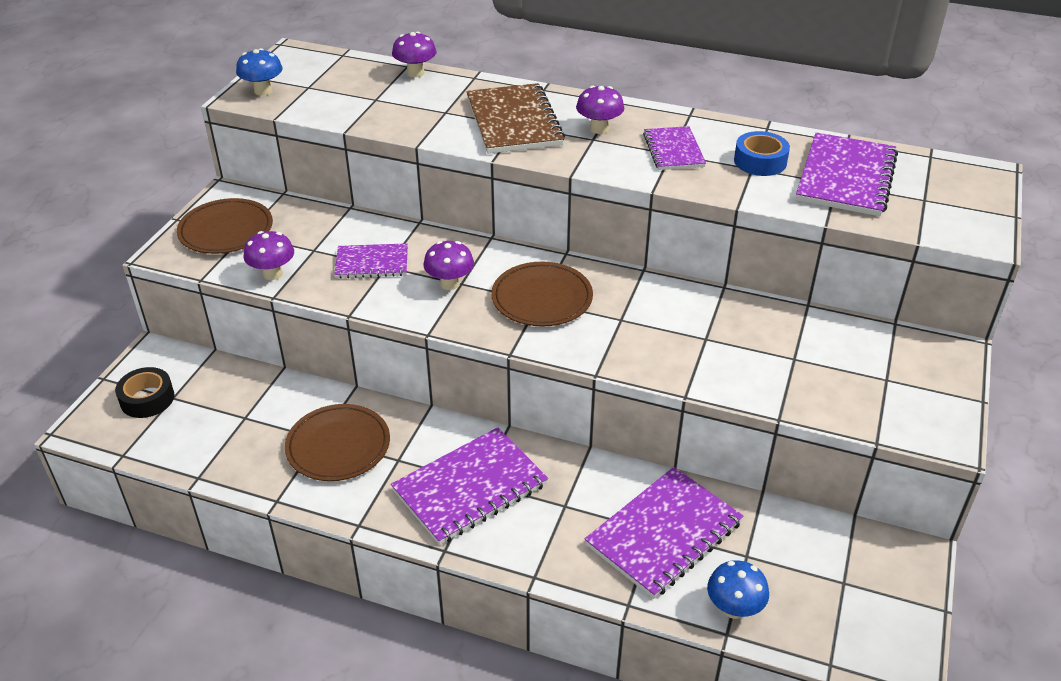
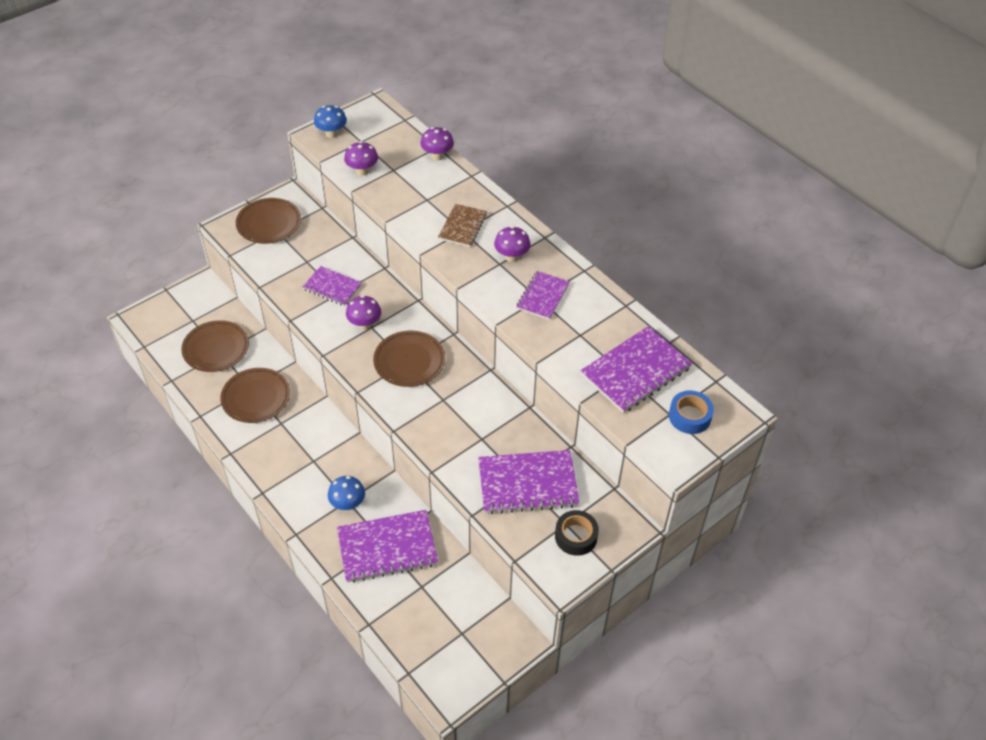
camera: 30 degrees right, 10 degrees up
(147, 399) = (179, 315): black tape -> black tape (576, 536)
(233, 415) = (216, 348): none -> brown plate
(273, 274) = (271, 269): purple mushroom -> purple mushroom (362, 171)
(470, 488) = (305, 462): purple notebook -> purple notebook (527, 484)
(514, 122) = (463, 226): brown notebook -> brown notebook, size x0.60
(734, 608) = (386, 612): blue mushroom -> blue mushroom (348, 504)
(760, 161) = (591, 332): blue tape -> blue tape (689, 416)

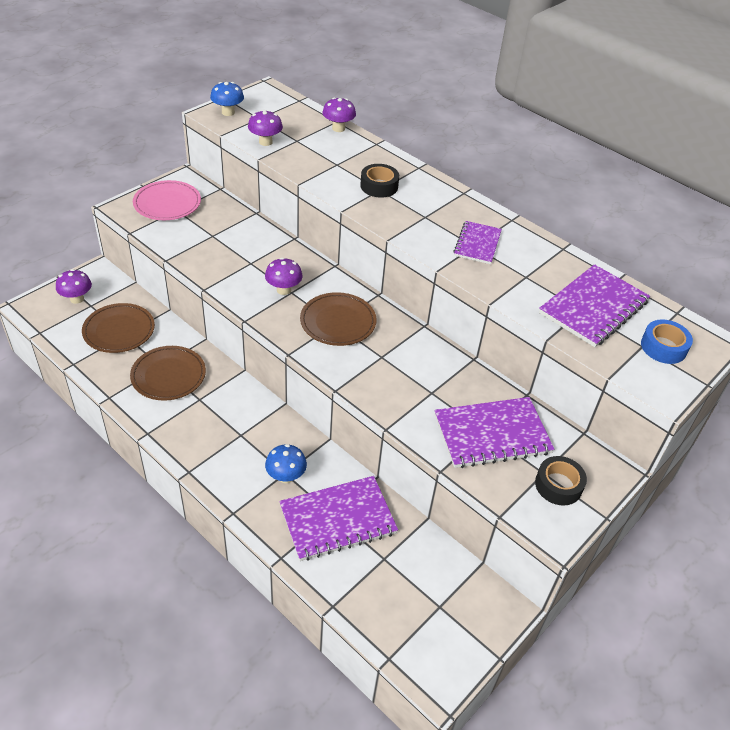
camera: 10 degrees left, 5 degrees down
(269, 223) = (167, 203): brown plate -> pink plate
(332, 287) = (243, 257): purple notebook -> none
(463, 226) = (379, 186): brown notebook -> black tape
(511, 256) = (435, 210): purple mushroom -> purple mushroom (77, 299)

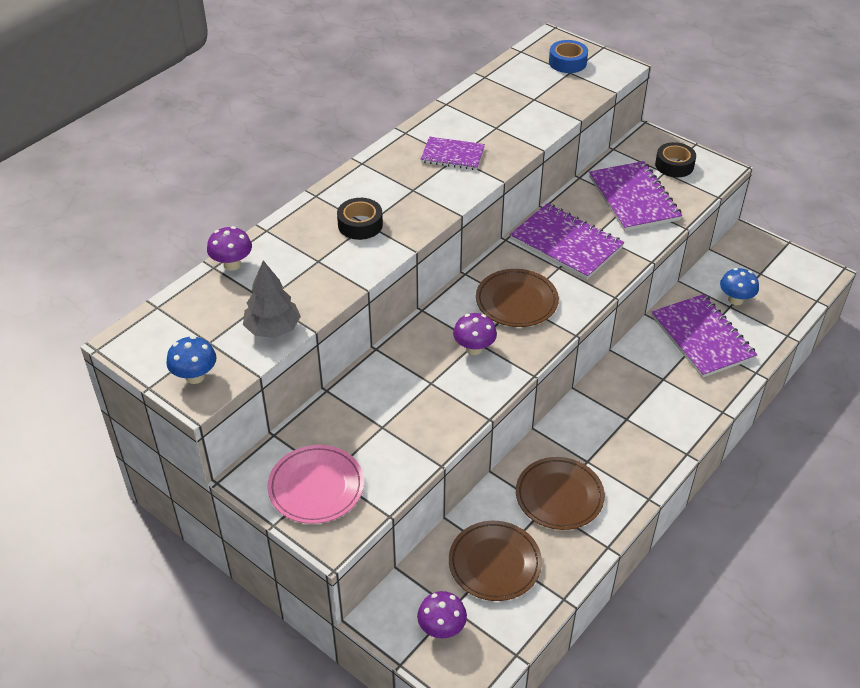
camera: 90 degrees left, 0 degrees up
(265, 142) = (273, 329): purple mushroom -> grey tree
(286, 476) = (667, 377): blue mushroom -> blue mushroom (735, 300)
(593, 307) = (529, 92): purple notebook -> purple notebook (566, 243)

